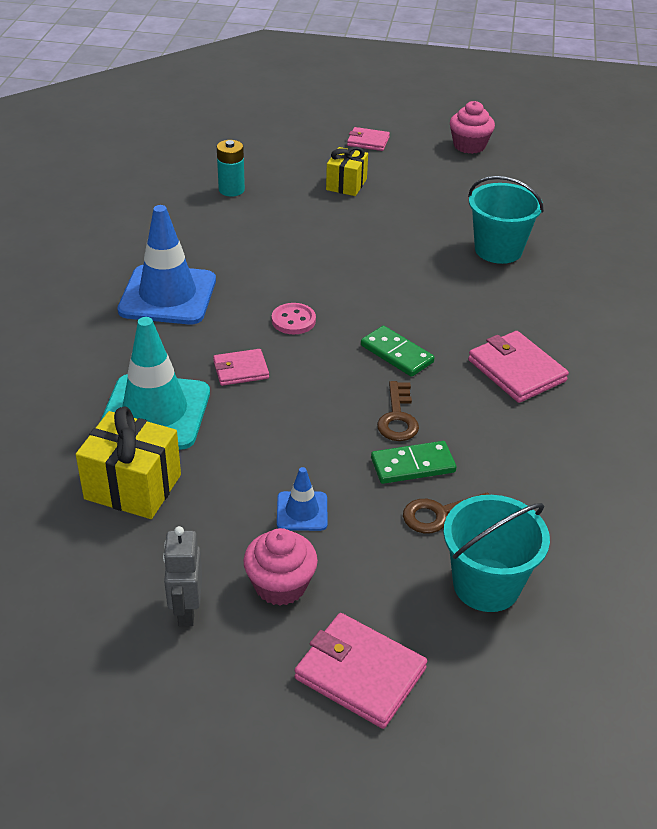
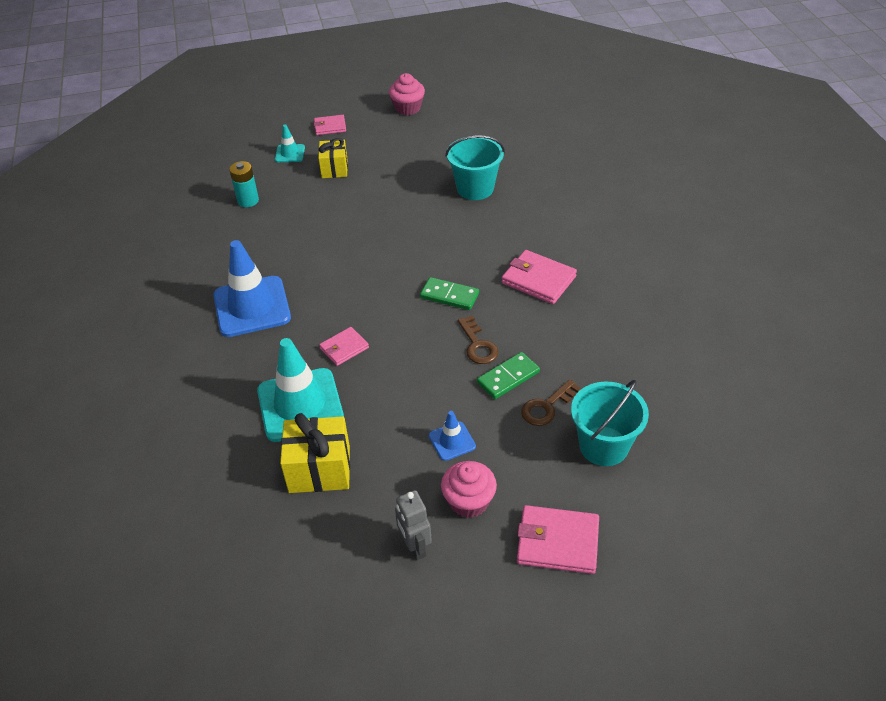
camera: 20 degrees left, 5 degrees up
(293, 320) = (360, 295): pink button -> none
(306, 156) = (290, 153): none -> turquoise traffic cone

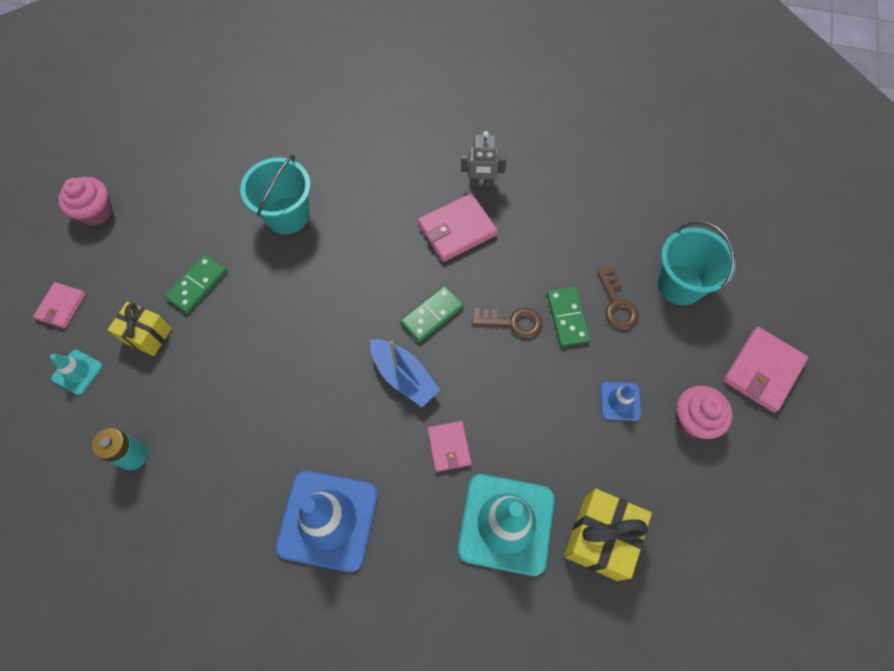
camera: 65 degrees left, 20 degrees up
(386, 301) = (404, 376): none -> blue boat
(387, 173) = (197, 285): none -> green domino
(415, 546) = (725, 488): grey robot -> grey robot (481, 183)

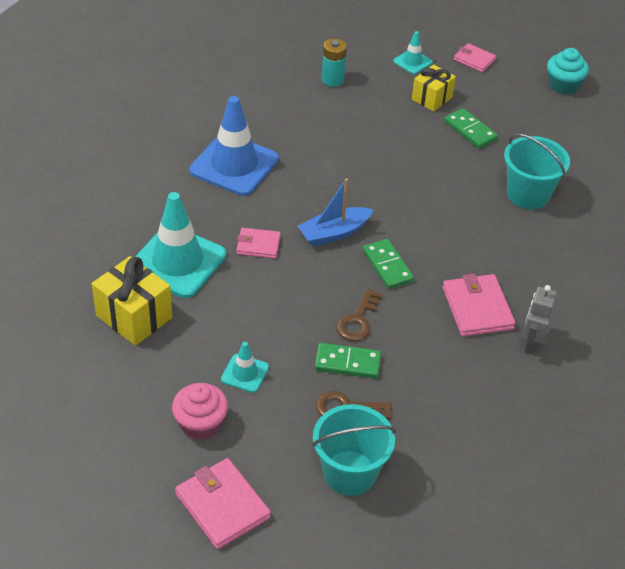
camera: 105 degrees right, 20 degrees down
(95, 212) = (563, 85): pink cupcake -> turquoise cupcake
(620, 401) = (245, 373): blue traffic cone -> turquoise traffic cone

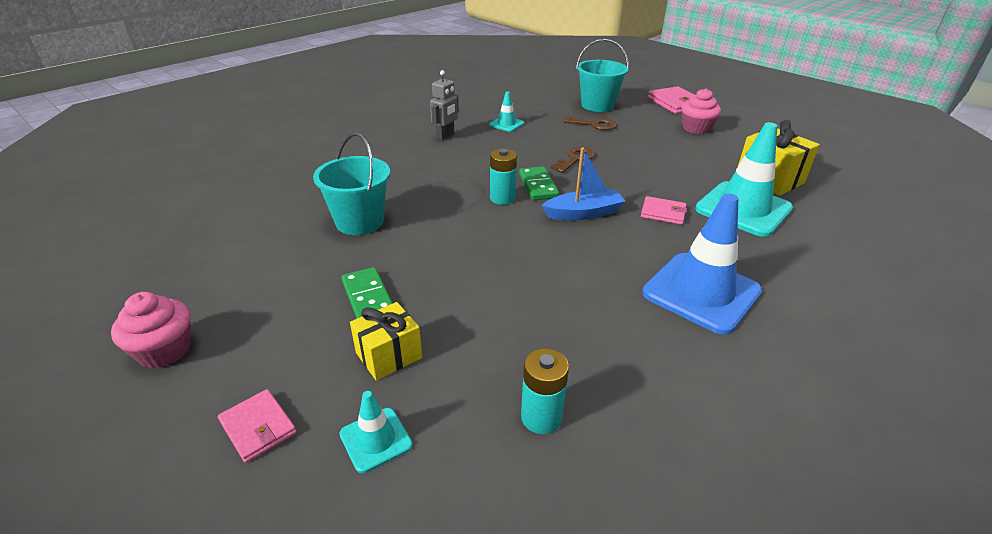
camera: 165 degrees left, 10 degrees down
(245, 373) = (668, 144): turquoise traffic cone -> turquoise traffic cone (506, 124)
(347, 363) = (589, 141): green domino -> none
(417, 242) = (502, 198): none -> turquoise battery
(477, 308) = (473, 155): pink wallet -> none
(563, 85) = (164, 350): turquoise cupcake -> pink cupcake

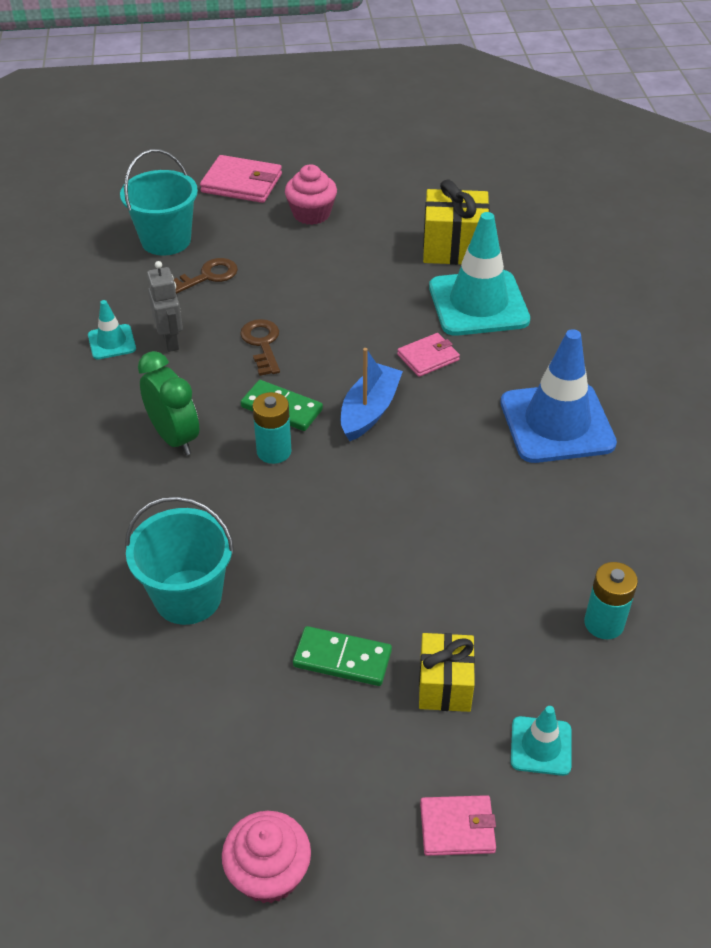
camera: 50 degrees left, 10 degrees up
(445, 136) = (72, 412): grey robot -> grey robot (171, 341)
(468, 167) = (174, 437): none -> green clock

